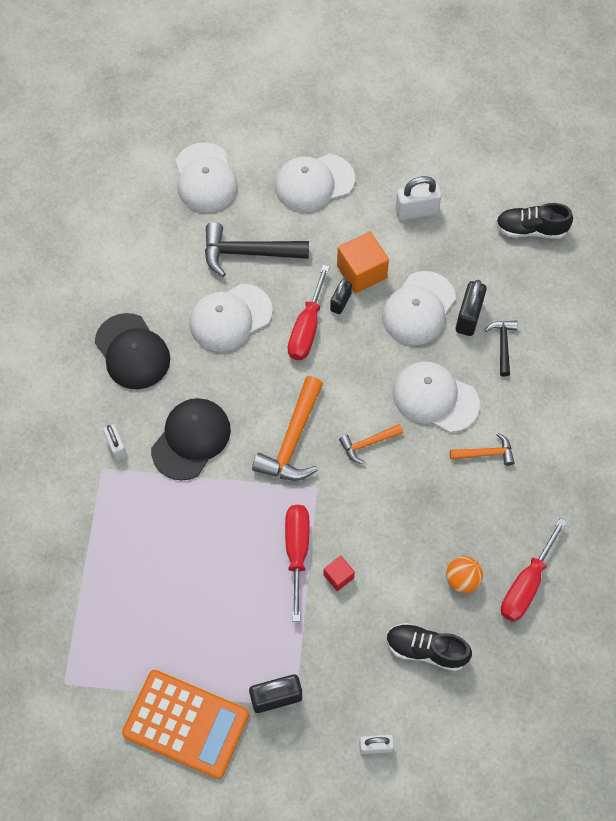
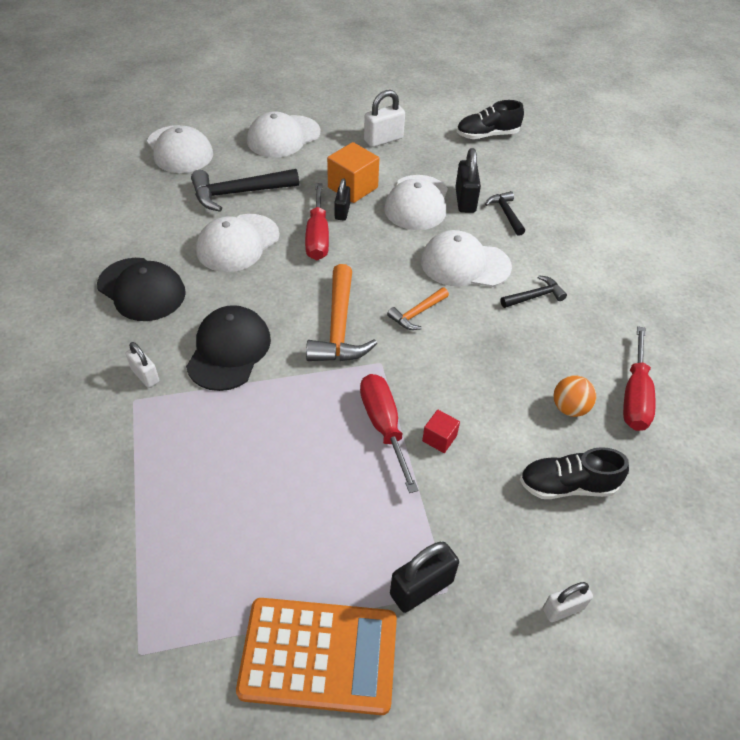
camera: 20 degrees left, 15 degrees down
(486, 453) = (535, 296): orange hammer -> black hammer

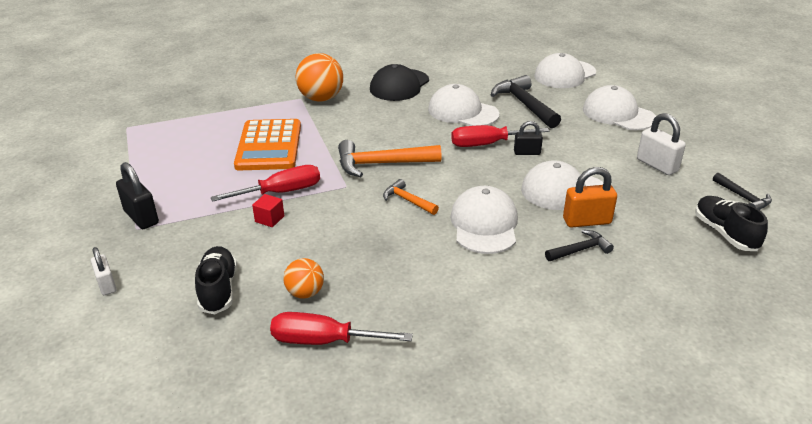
camera: 85 degrees right, 15 degrees down
(145, 375) = (321, 98): white padlock -> orange ball
(229, 350) = (348, 123): black cap -> none
(319, 655) = (106, 182): orange calculator -> orange calculator (269, 146)
(353, 187) = (566, 155): orange cube -> none
(465, 200) = (586, 221): black padlock -> orange padlock
(535, 296) = (453, 271): black hammer -> black hammer (743, 198)

